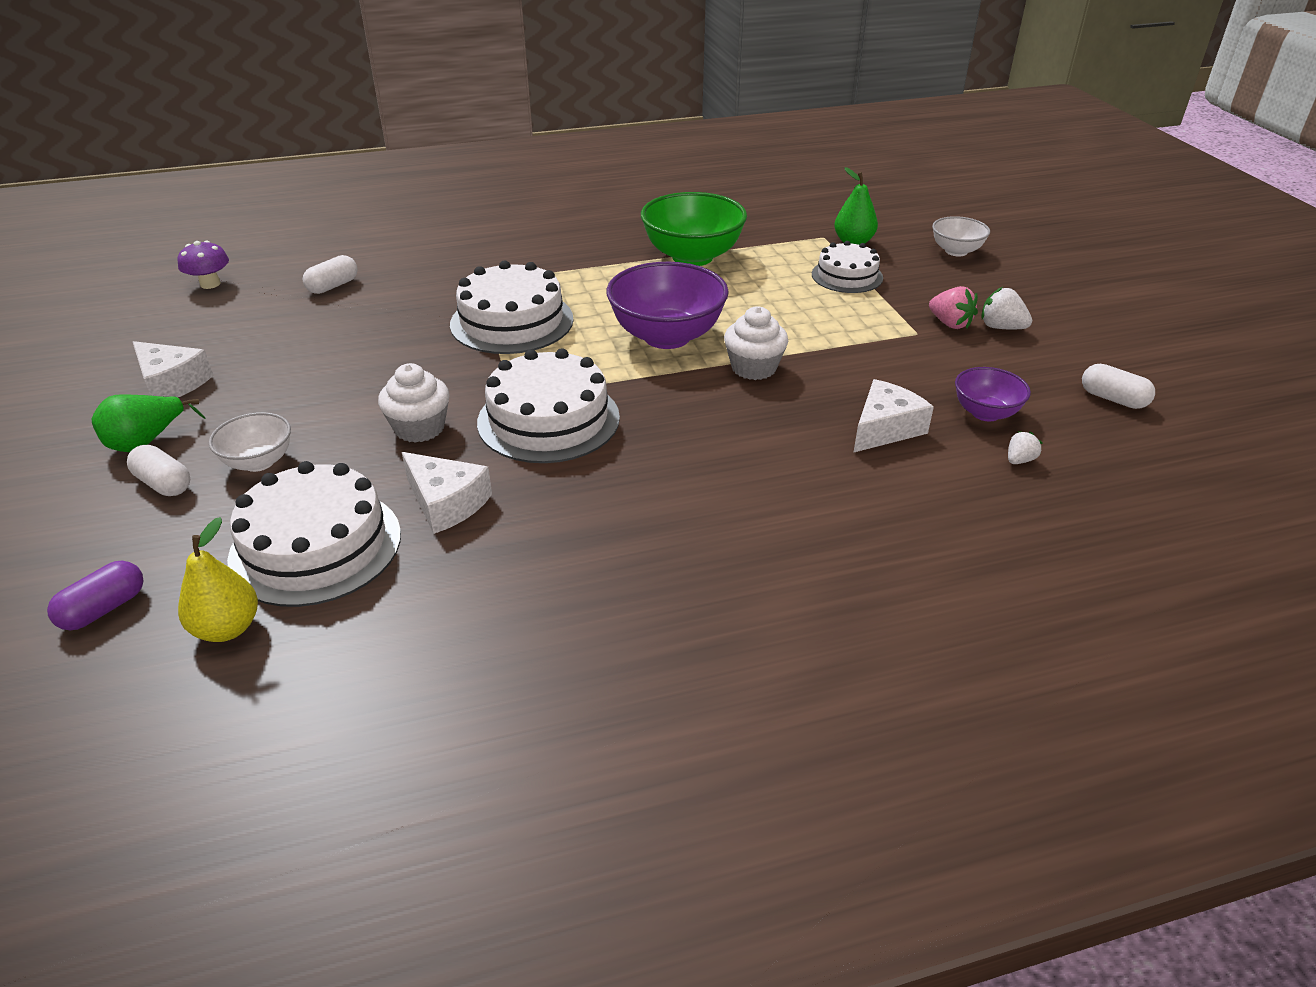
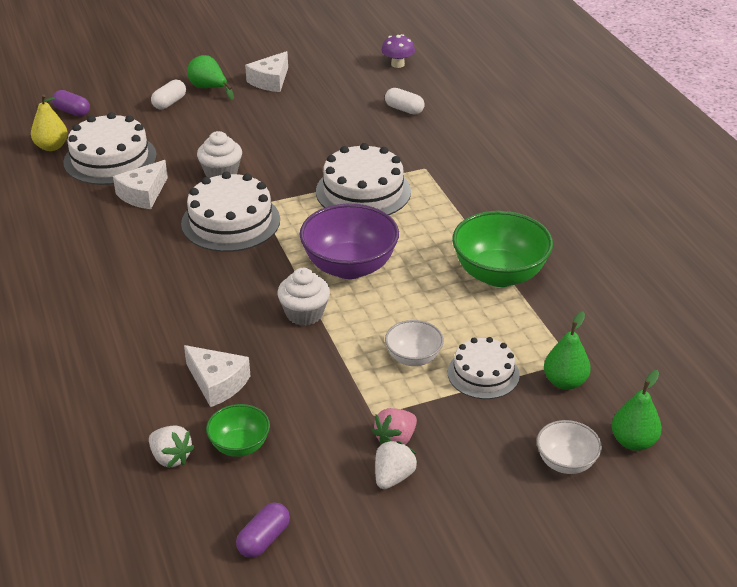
camera: 85 degrees right, 0 degrees up
(259, 462) = (188, 126): white bowl -> white bowl (413, 358)
(923, 224) = (633, 442): none -> green pear
(985, 413) = (240, 445): purple bowl -> green bowl
(1019, 460) = (171, 457): white strawberry -> white strawberry, size x1.60
(1113, 399) = (264, 539): white capsule -> purple capsule

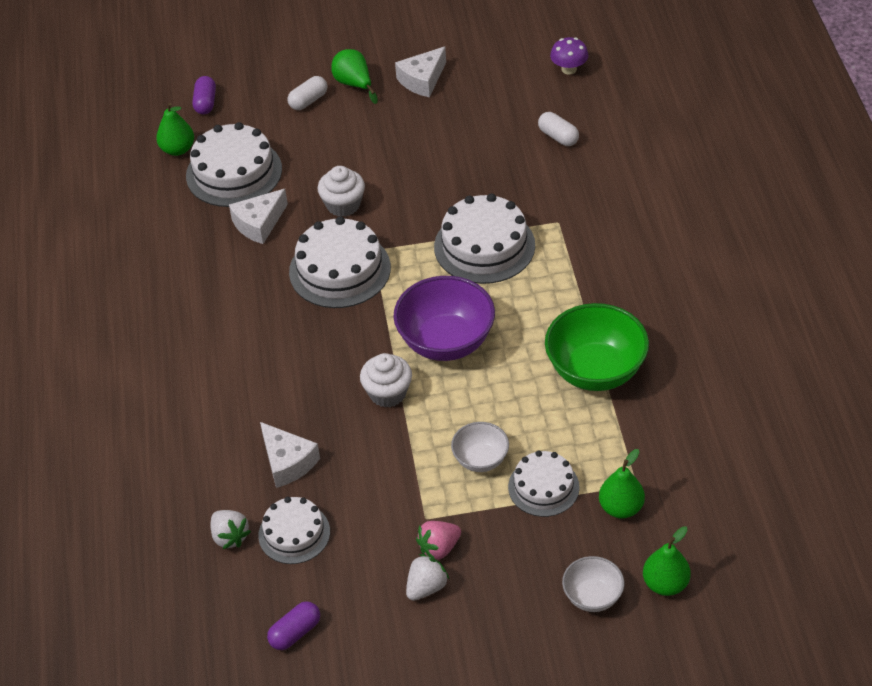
camera: 15 degrees right, 10 degrees up
(51, 147) = (178, 149): yellow pear -> green pear
(72, 111) = (205, 103): purple capsule -> purple capsule turned 45 degrees clockwise
(240, 445) = (294, 533): green bowl -> white cake

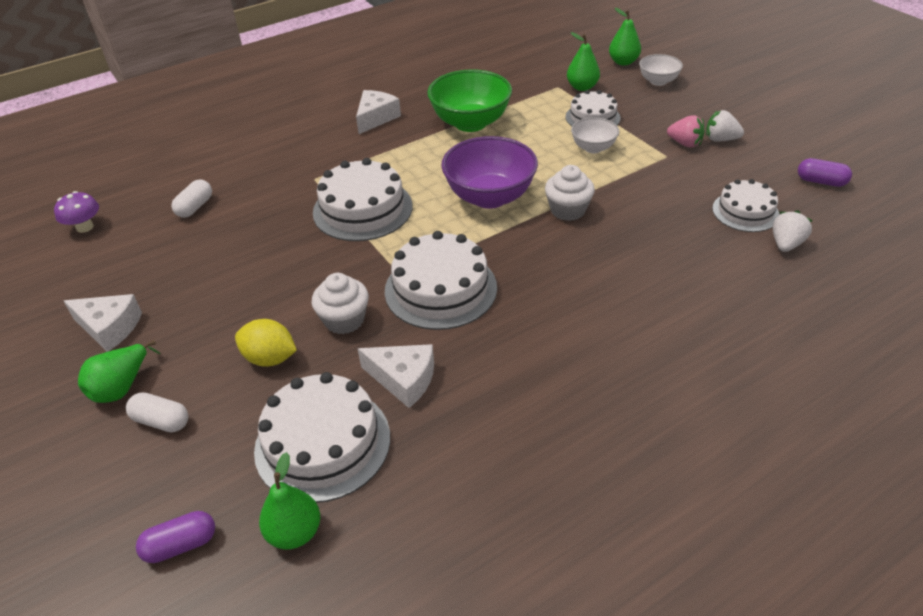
camera: 115 degrees left, 5 degrees down
(287, 462) = (685, 240): white cheese -> white cheese (376, 118)
(330, 158) = (270, 358): none -> yellow lemon

